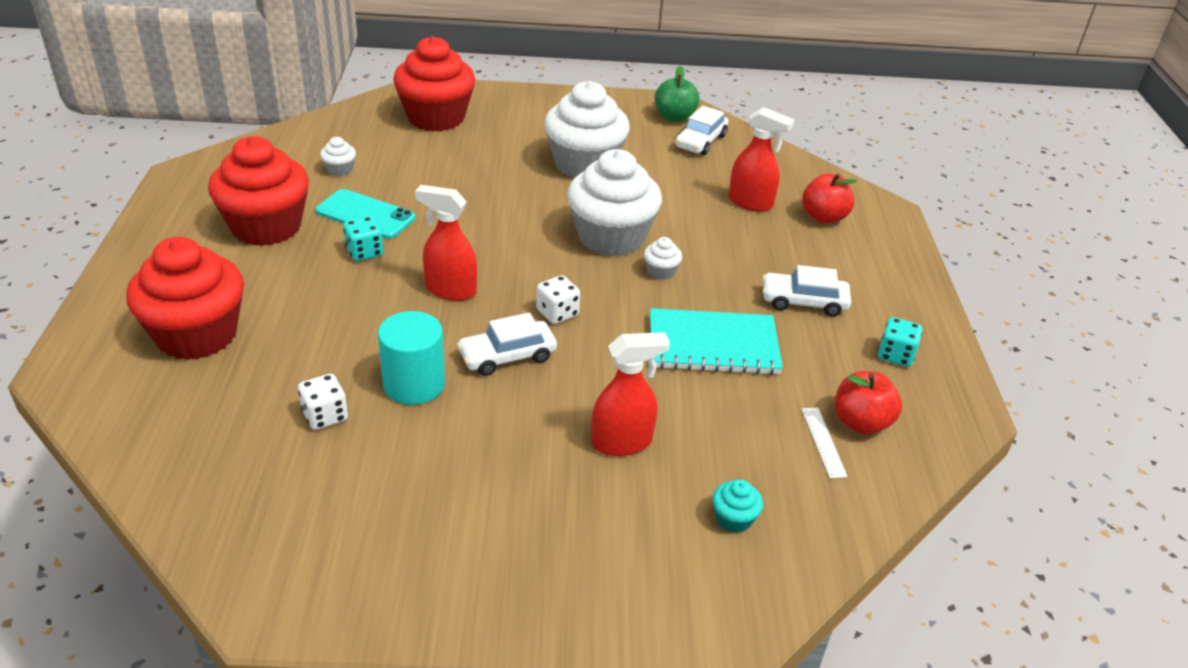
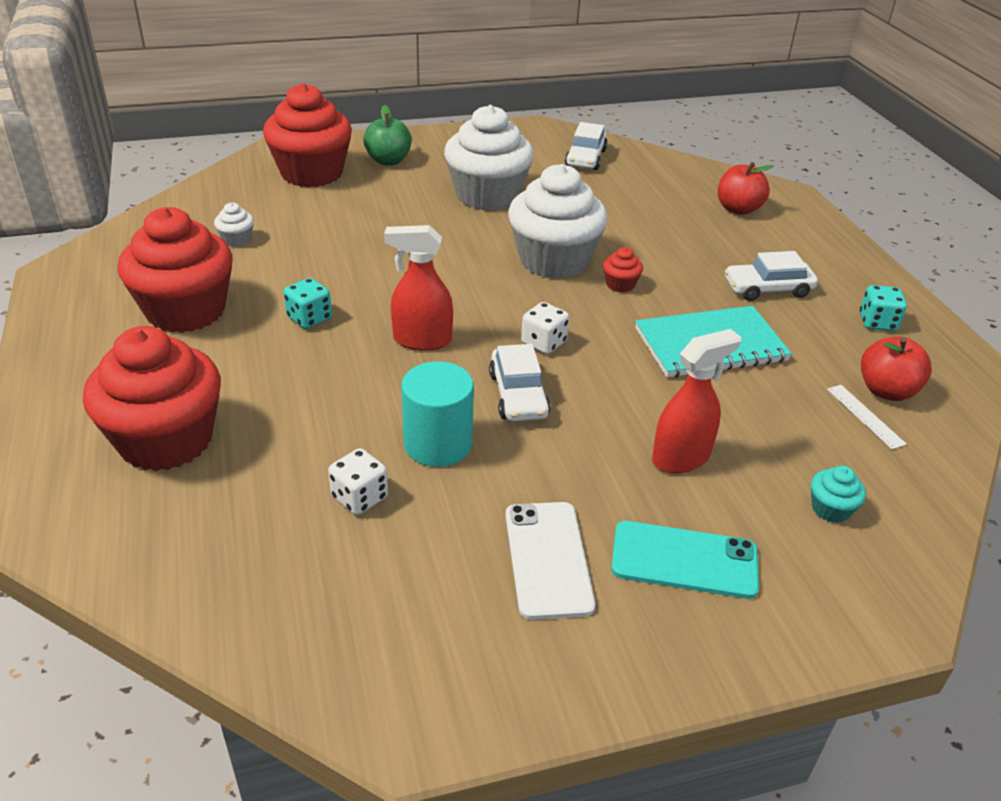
camera: 15 degrees left, 0 degrees up
(365, 214) = (289, 280): turquoise phone -> turquoise phone (684, 560)
(452, 503) = (547, 559): none -> white phone
(507, 356) = (518, 395): white car -> white car turned 60 degrees counterclockwise
(661, 271) = (620, 285): white cupcake -> red cupcake
(674, 117) = (548, 140): green apple -> green apple (388, 161)
(750, 203) = (665, 207): red spray bottle -> none

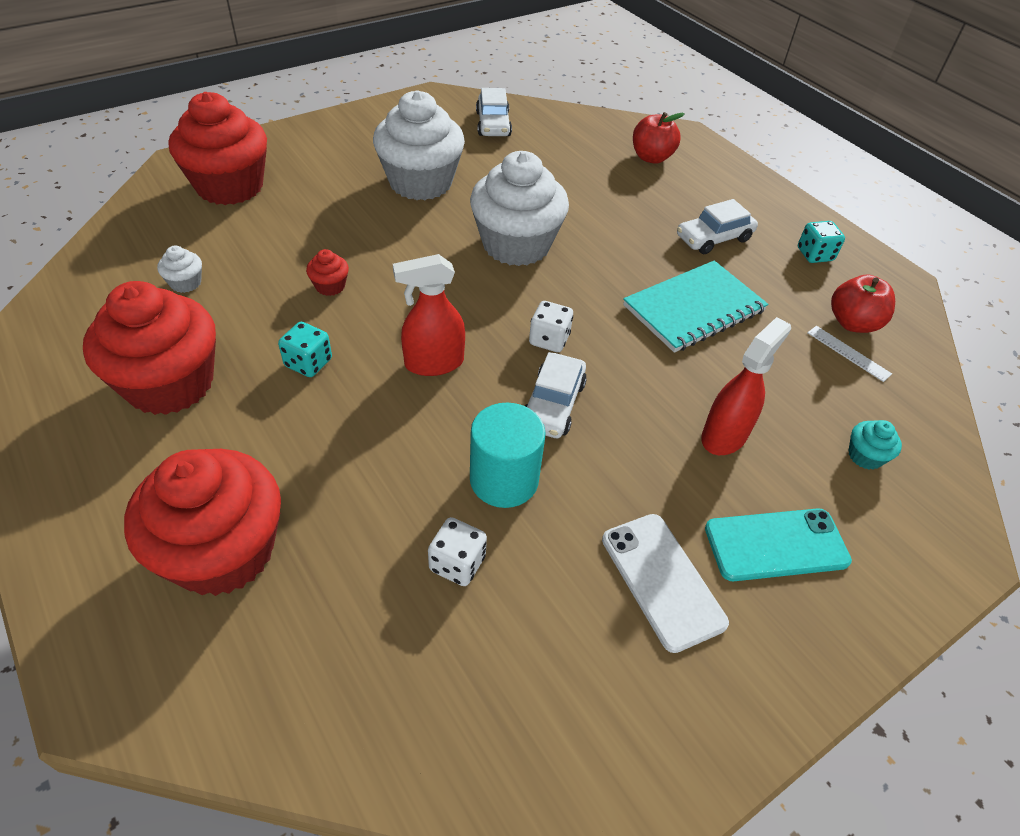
camera: 20 degrees left, 10 degrees up
(388, 161) = (303, 158): green apple -> none
(518, 395) = (553, 404): white car -> white car turned 45 degrees clockwise
(620, 285) = (588, 260): red cupcake -> red cupcake (330, 286)

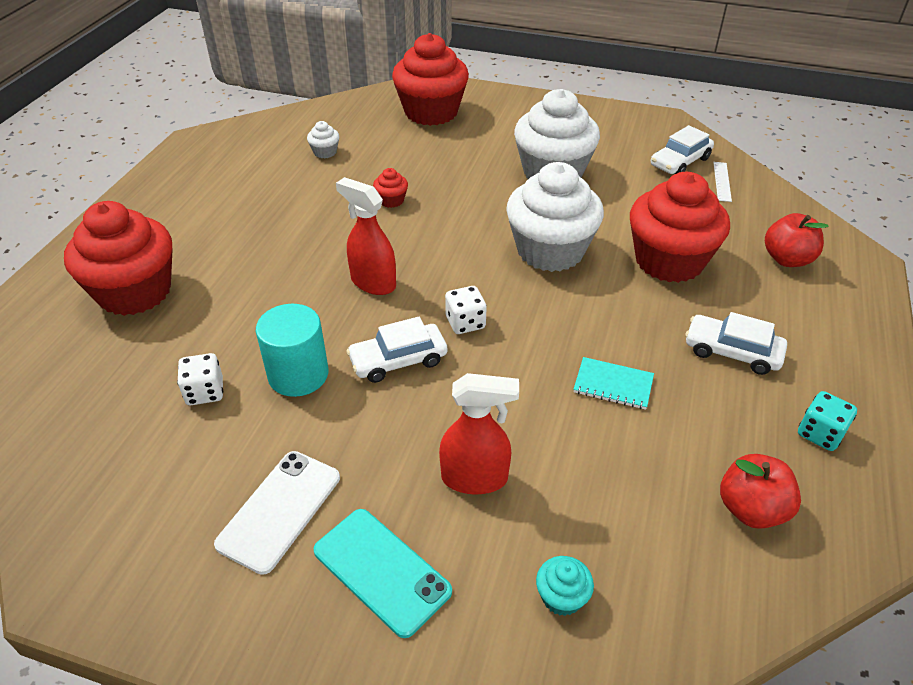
camera: 55 degrees right, 5 degrees down
(170, 383) = (239, 198): red cupcake -> red cupcake (669, 261)
(308, 363) = (312, 233): turquoise dice -> none
(694, 308) = (613, 385): turquoise notebook -> turquoise notebook, size x0.53
(848, 353) = (698, 524): white ruler -> white ruler (722, 181)

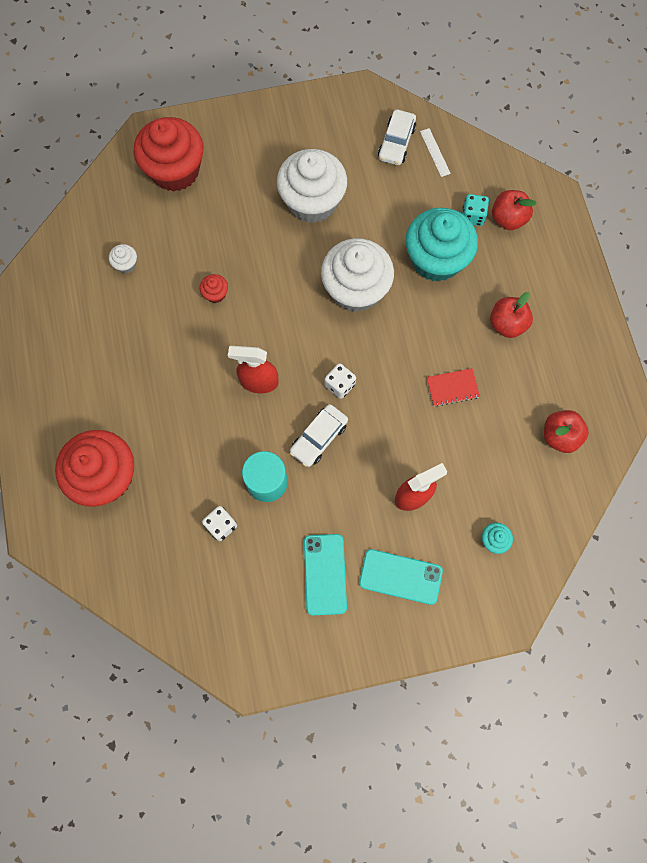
camera: 30 degrees left, 30 degrees up
(279, 510) = (325, 574): white phone -> turquoise phone
(613, 385) = (452, 388): turquoise notebook -> red notebook
(669, 261) = (436, 259): red cupcake -> turquoise cupcake
(732, 352) = (507, 324): white car -> red apple
(820, 433) = (576, 363): turquoise dice -> turquoise dice (472, 216)

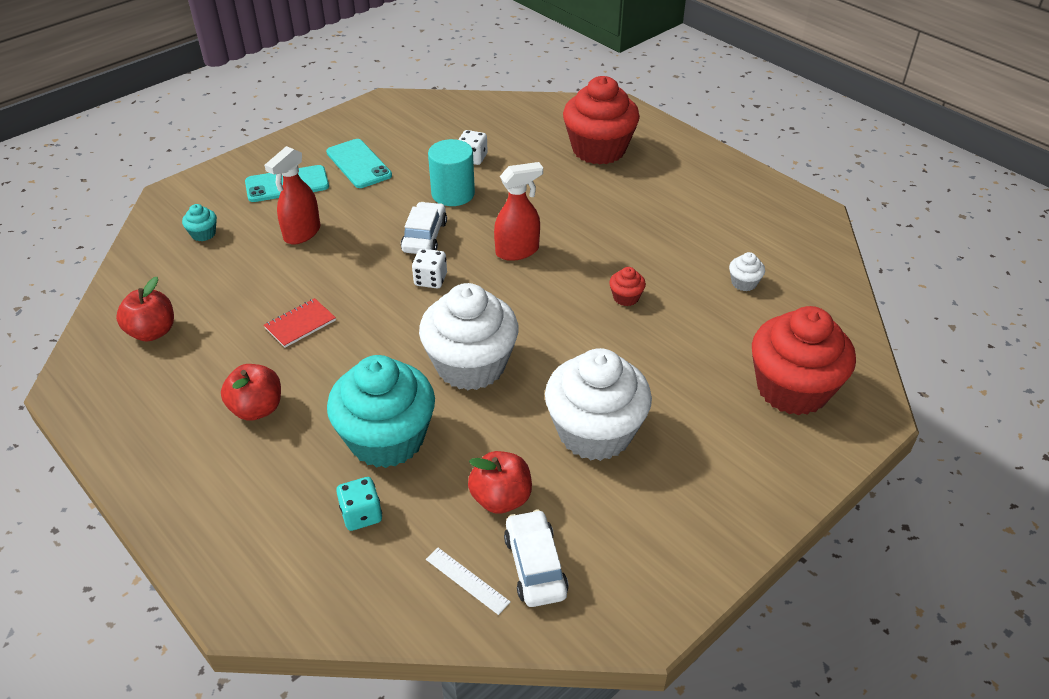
camera: 150 degrees right, 30 degrees down
(508, 219) = (305, 535): red apple -> red apple (501, 498)

